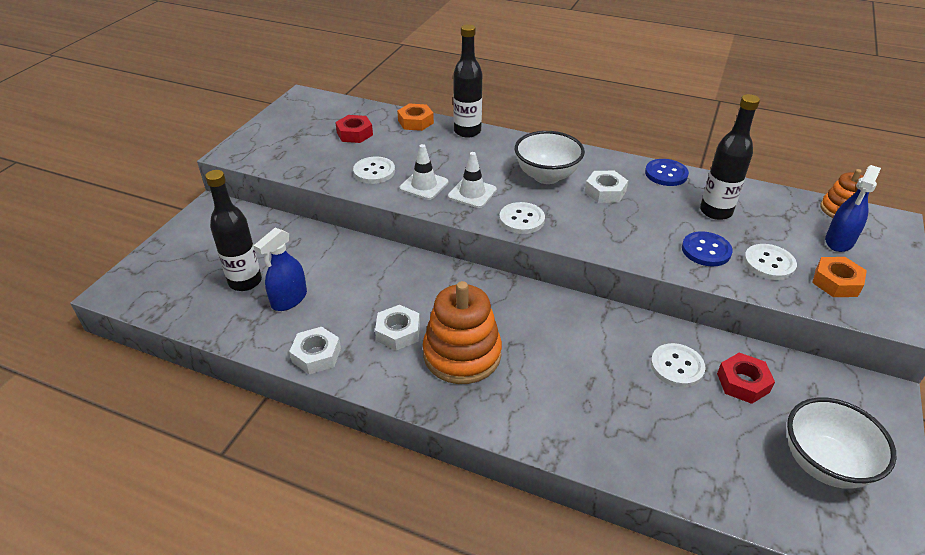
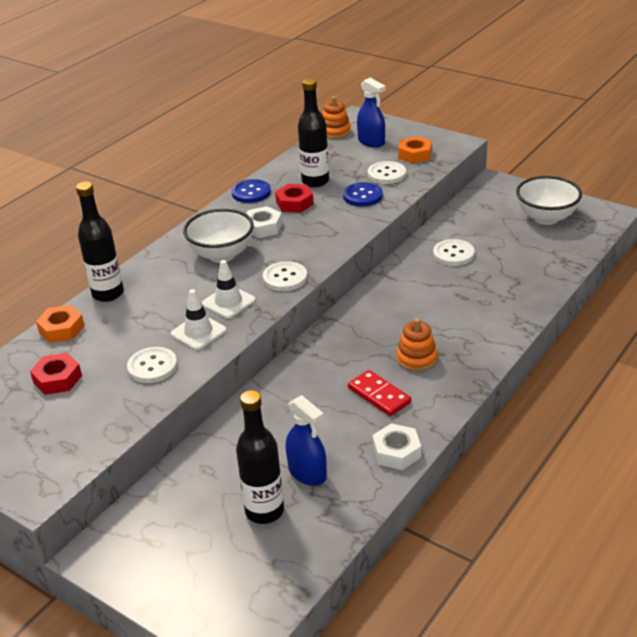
camera: 75 degrees left, 5 degrees down
(398, 332) = (379, 395): white nut -> red domino
(462, 354) = (416, 359): orange stacking toy -> orange stacking toy, size x0.57
(743, 382) = (474, 230): red nut -> red nut (294, 203)

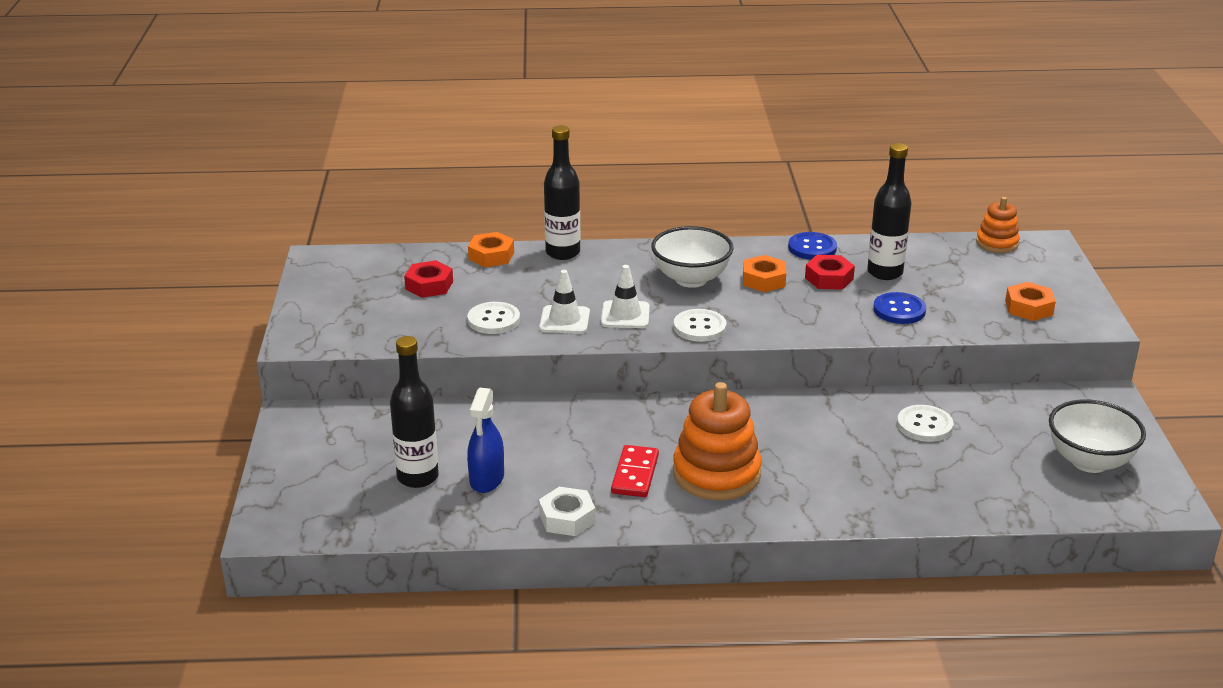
camera: 50 degrees right, 5 degrees down
(263, 227) = (764, 280): white nut -> orange nut
(371, 142) = (1011, 272): blue spray bottle -> none
(386, 174) = (962, 307): white button -> none
(416, 359) = (716, 474): orange stacking toy -> orange stacking toy, size x1.75

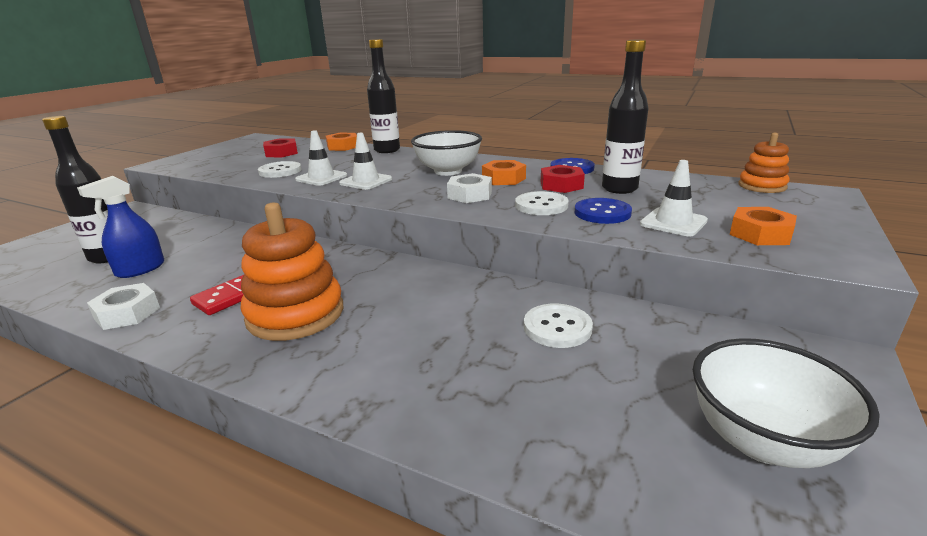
camera: 30 degrees right, 5 degrees down
(699, 327) = (406, 195): white button -> white button (541, 205)
(760, 312) = (470, 195): none -> white nut
(961, 309) = (673, 222): none -> white traffic cone

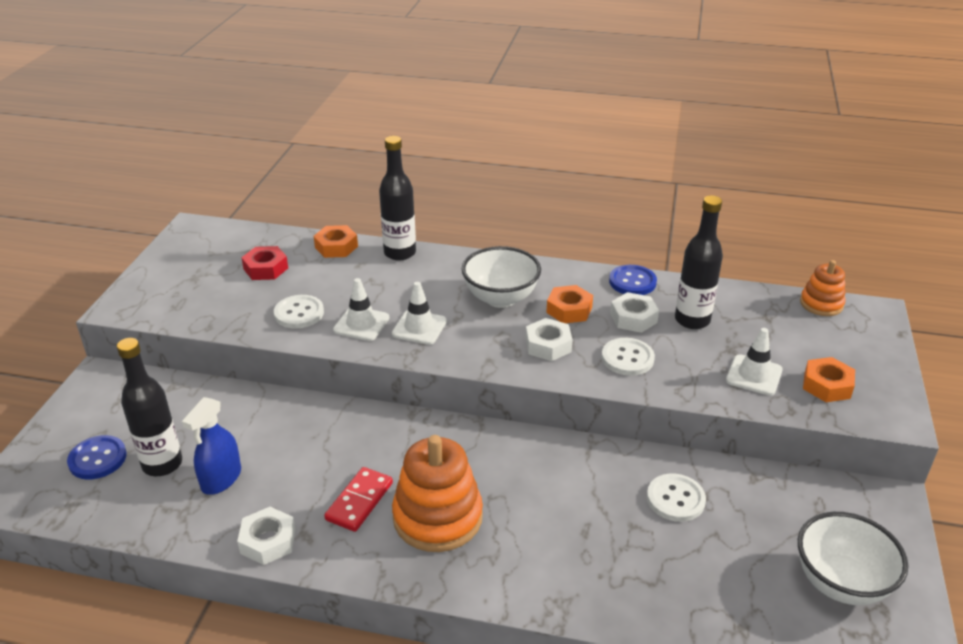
camera: 15 degrees left, 10 degrees up
(561, 185) = (633, 318): red nut -> white nut
(602, 213) = (688, 366): blue button -> blue button (97, 459)

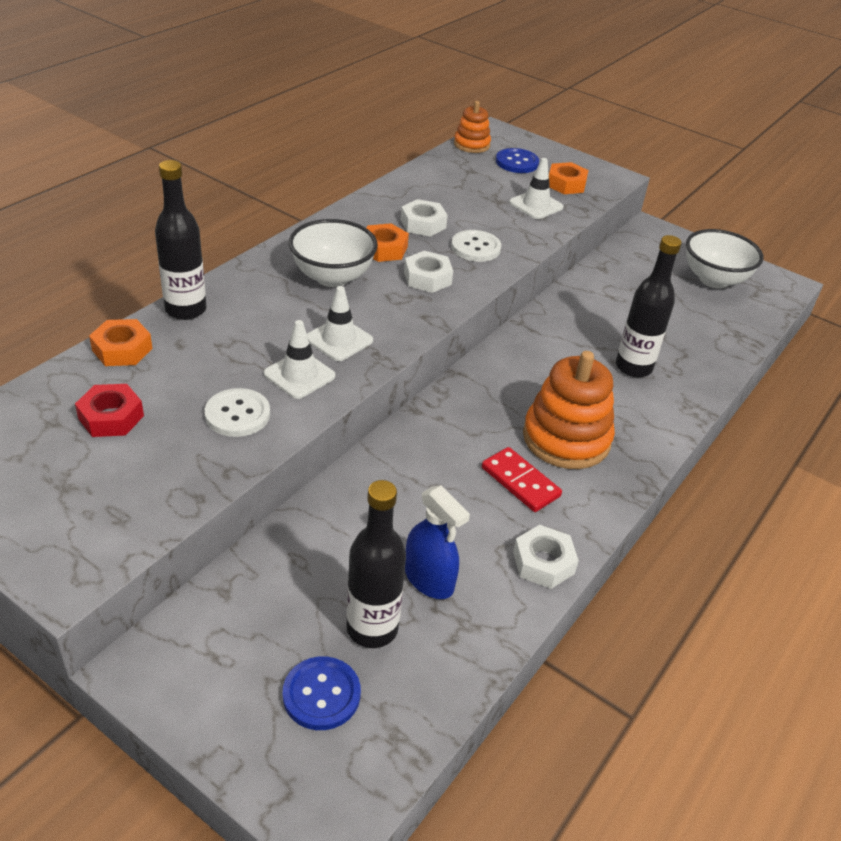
camera: 70 degrees left, 5 degrees up
(632, 282) = (370, 204): blue button -> blue button (517, 162)
(675, 499) = (607, 310): white button -> none
(692, 320) = (448, 200): black bottle -> black bottle (633, 367)

